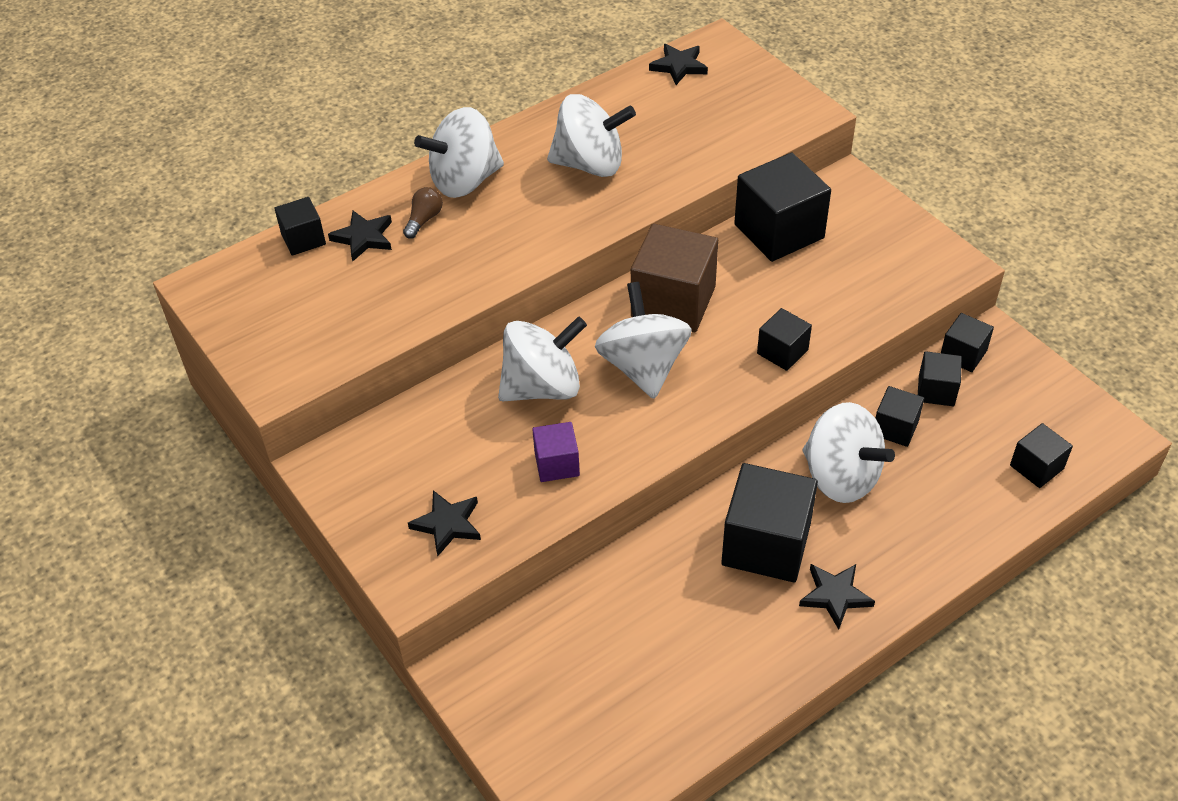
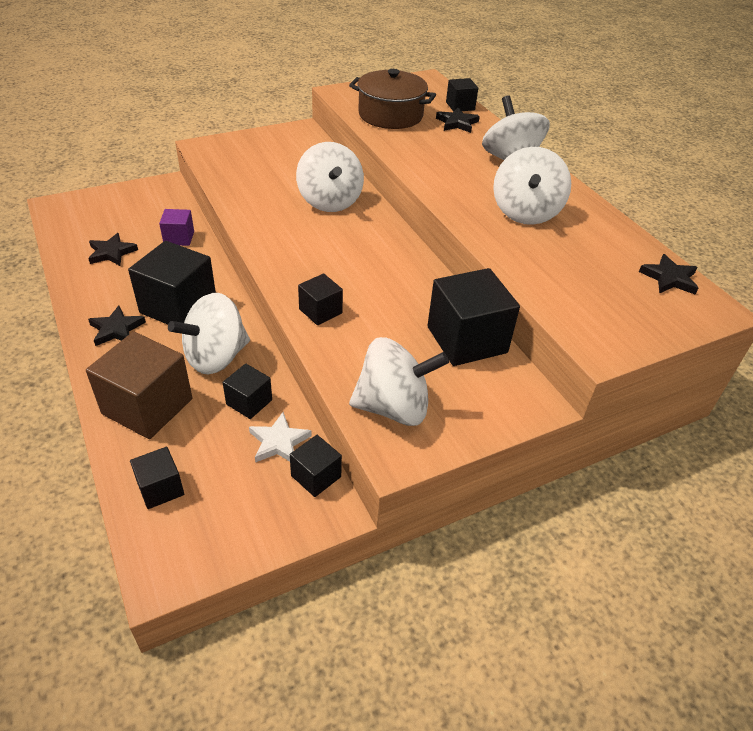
camera: 95 degrees right, 5 degrees down
(353, 311) = (390, 115): none -> brown pot
(424, 220) = (471, 143): brown light bulb -> none
(448, 524) = (238, 159): black star -> black star (111, 253)
(557, 464) = (262, 198): purple cube -> purple cube (179, 238)
(643, 366) = (331, 243): white spinning top -> white spinning top (393, 407)
(673, 302) = (393, 267): brown cube -> brown cube (147, 406)
(936, 390) = (279, 442): black cube -> white star

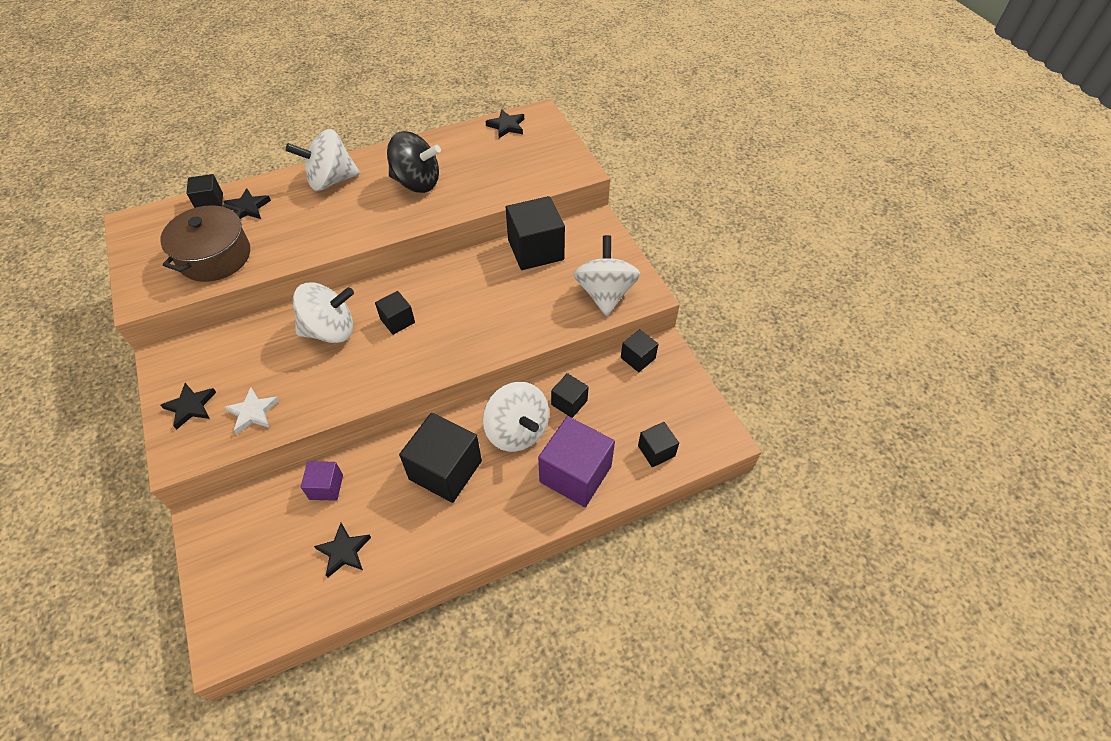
camera: 85 degrees left, 10 degrees up
(116, 329) = (476, 518): black star -> black star (191, 406)
(147, 406) = (575, 474): brown cube -> purple cube
(279, 442) = (608, 381): white star -> white star (253, 412)
(320, 311) = (500, 335): black cube -> black cube (397, 321)
(525, 212) = (417, 182): white spinning top -> black spinning top

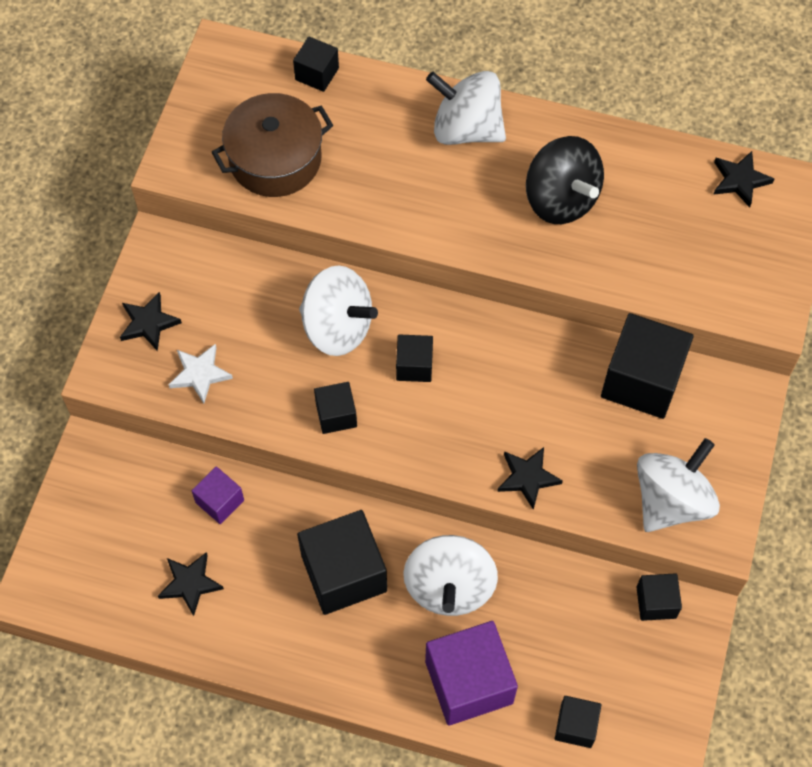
camera: 40 degrees right, 10 degrees up
(247, 208) = (350, 110): black star -> black star (527, 478)
(569, 402) = (531, 596): black cube -> black cube (336, 415)

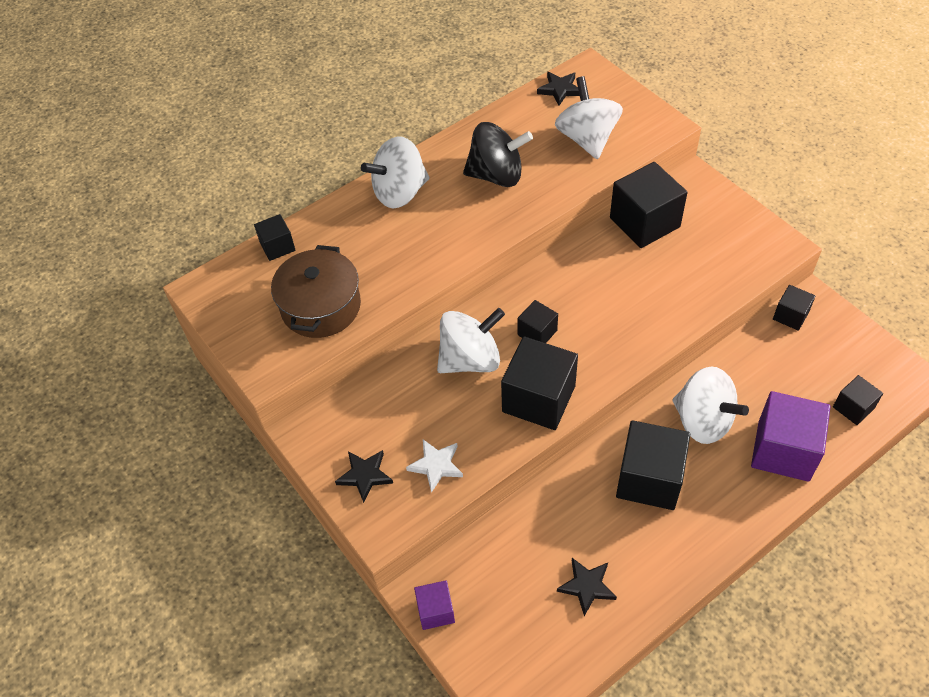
camera: 50 degrees left, 10 degrees down
(220, 501) = (533, 526): purple cube -> purple cube (435, 611)
(336, 415) = (538, 399): black cube -> black cube, size x1.90
(527, 478) = (670, 318): black star -> none
(671, 500) = (741, 254): white spinning top -> white spinning top (587, 139)

